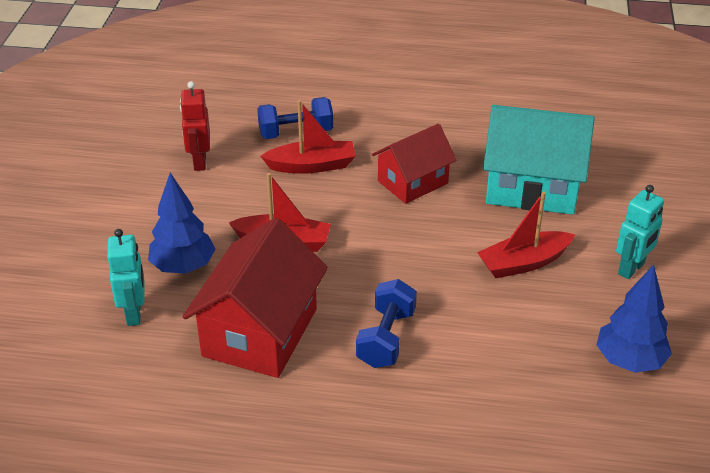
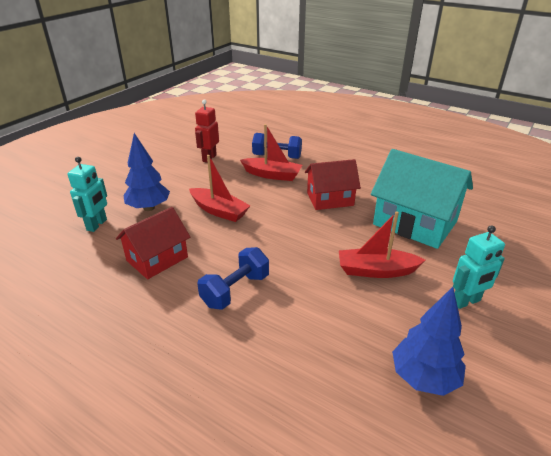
camera: 25 degrees right, 5 degrees down
(260, 332) = (157, 259): red house -> red house, size x0.64

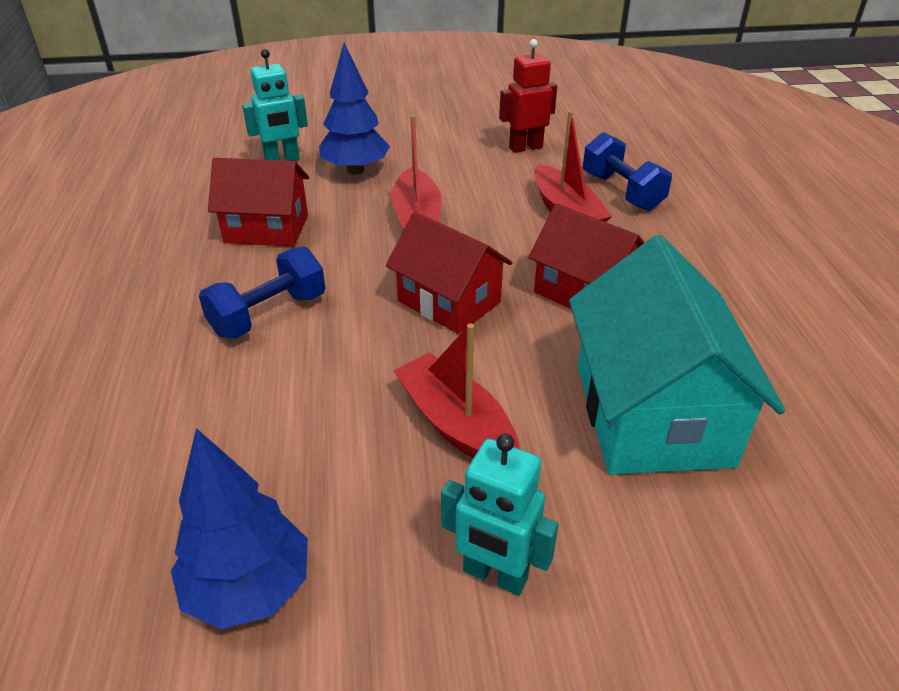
camera: 50 degrees right, 5 degrees up
(235, 290) = (269, 315): blue dumbbell -> blue dumbbell turned 45 degrees counterclockwise
(294, 233) = (449, 301): none -> red house

